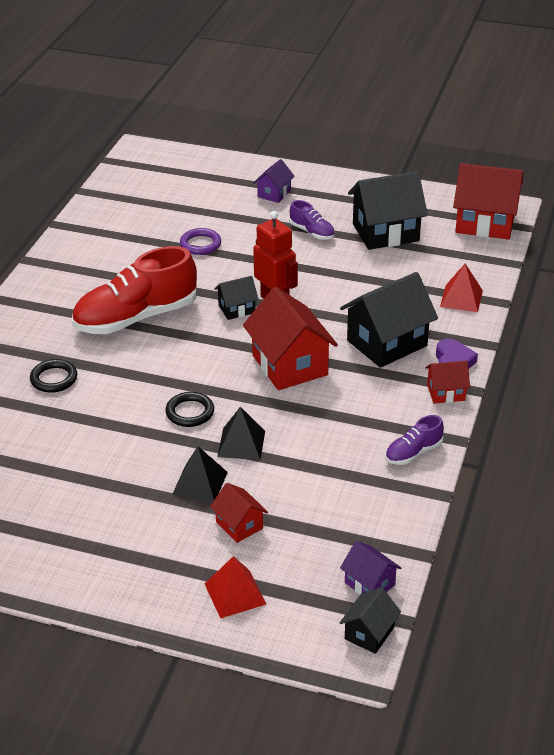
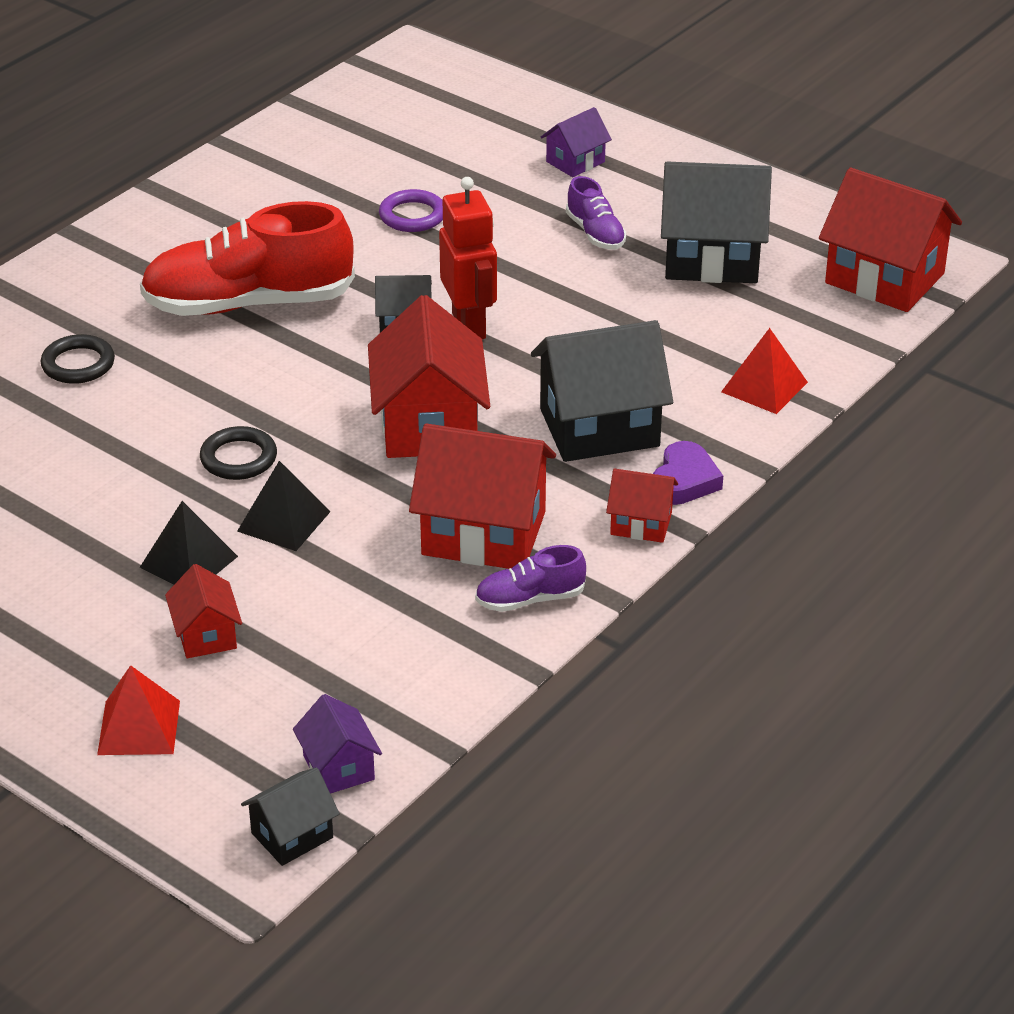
camera: 20 degrees right, 0 degrees up
(362, 421) = (483, 533): none -> red house

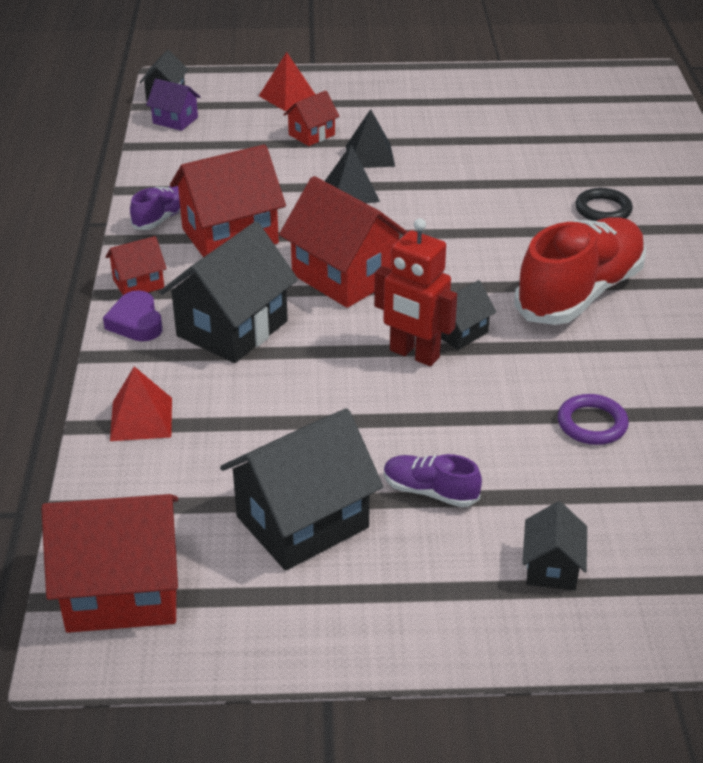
camera: 140 degrees right, 0 degrees up
(206, 635) = (311, 135): red house -> red house turned 75 degrees counterclockwise
(238, 458) = (426, 208): black ring -> none
(575, 162) = (551, 567): purple house -> black house

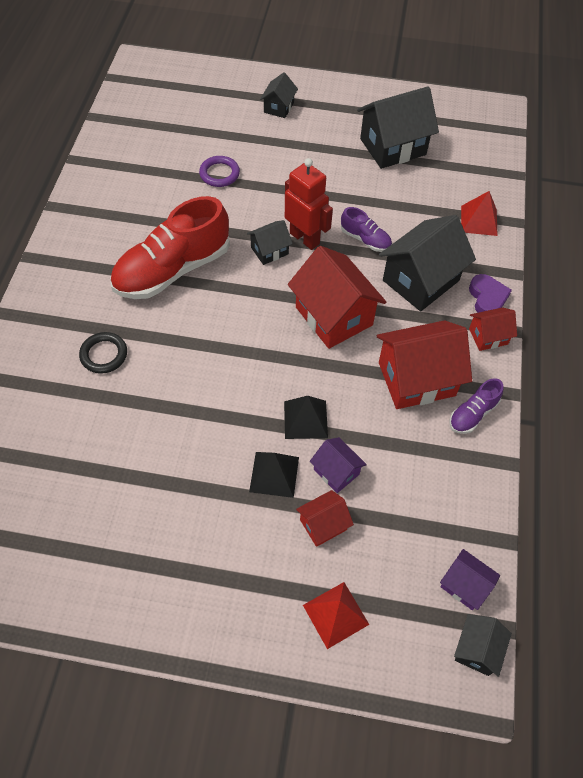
camera: 170 degrees left, 20 degrees up
(122, 591) = (482, 129): red house -> none
(307, 164) = (336, 471): none -> purple house
(430, 492) = (323, 151): purple shoe -> purple shoe (365, 239)

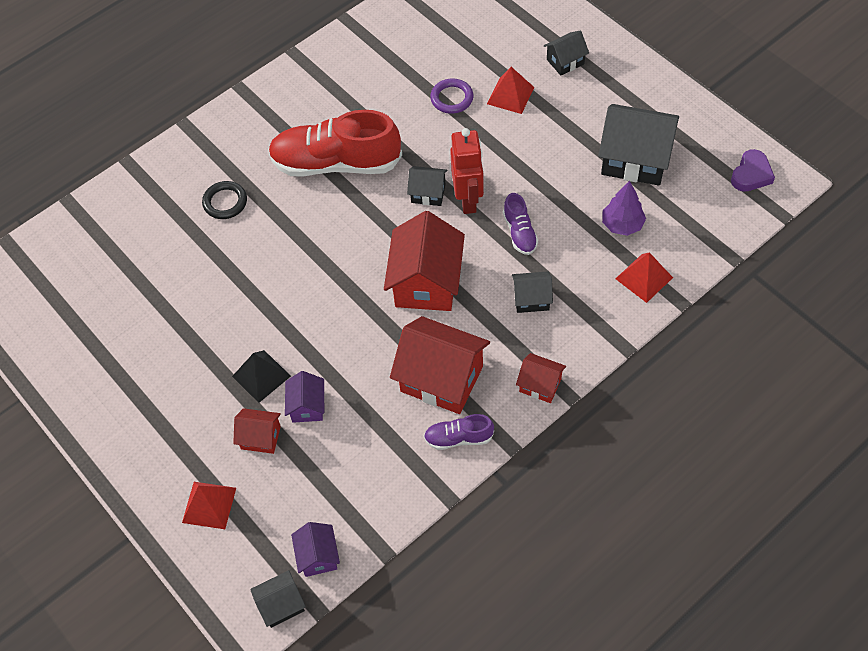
camera: 45 degrees right, 0 degrees up
(262, 149) = (510, 95): none -> red pyramid
(305, 419) = (323, 351): black pyramid -> none
(421, 280) = (531, 299): black house -> black house, size x0.51
(428, 194) = (622, 225): none -> purple tree
(487, 298) = (575, 352): purple heart -> purple heart (751, 174)

